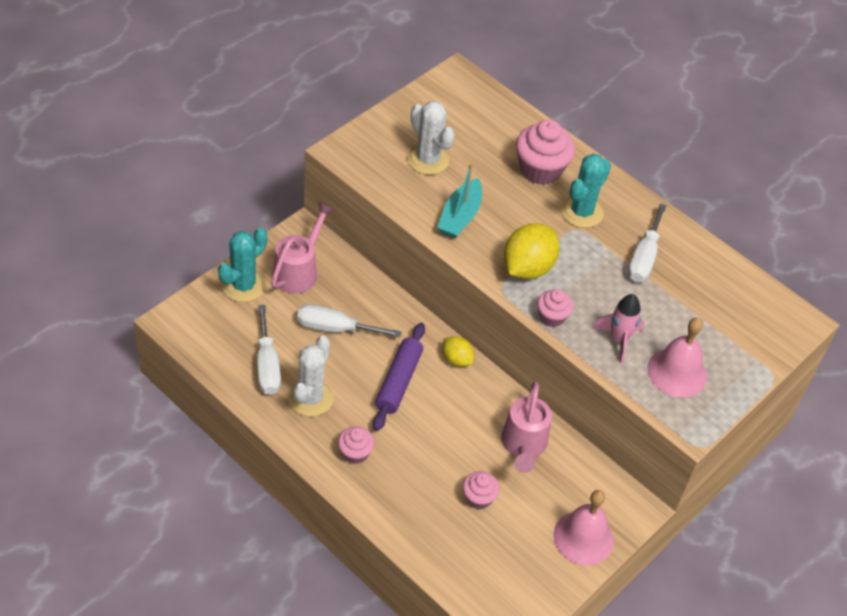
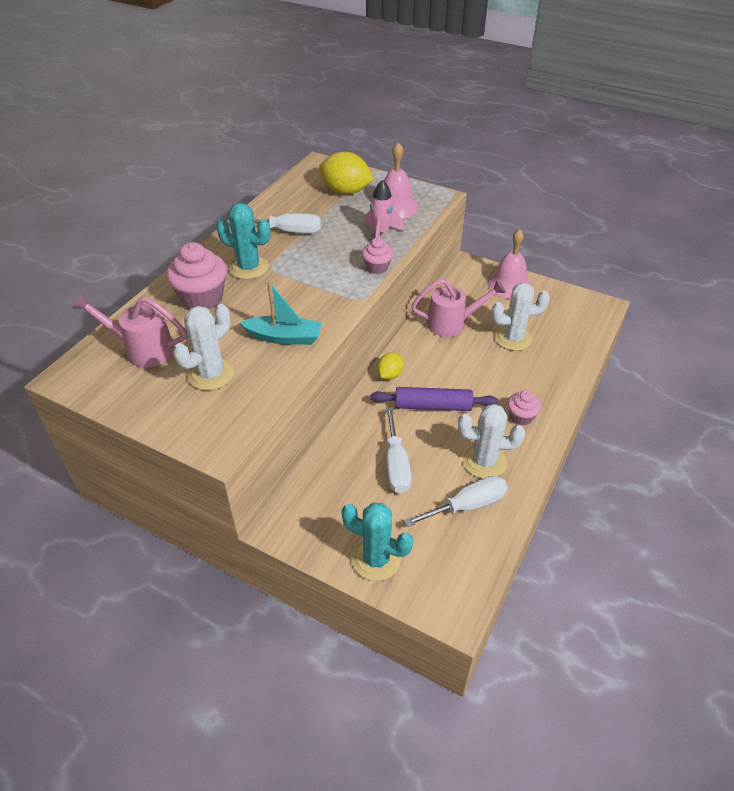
camera: 100 degrees left, 5 degrees down
(298, 271) = (336, 515): pink watering can -> pink watering can (143, 349)
(478, 498) = (513, 338): pink cupcake -> white cactus
(527, 268) = (329, 287): yellow lemon -> yellow lemon (346, 191)

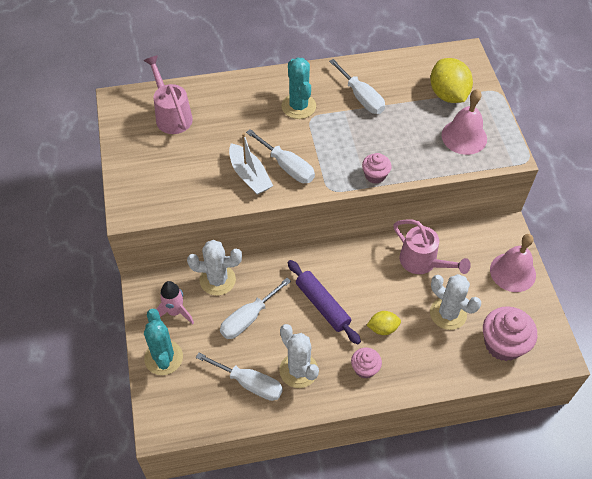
camera: 50 degrees right, 10 degrees up
(202, 298) = (244, 106): pink cupcake -> pink cupcake (503, 344)
(211, 374) = (182, 164): white cactus -> white cactus (217, 280)
(284, 337) = (249, 176): turquoise boat -> white boat
(304, 309) = (287, 167): none -> white screwdriver
(381, 233) = (418, 151): pink rocket -> pink rocket (175, 312)
(390, 375) = (328, 259): yellow lemon -> yellow lemon (383, 328)

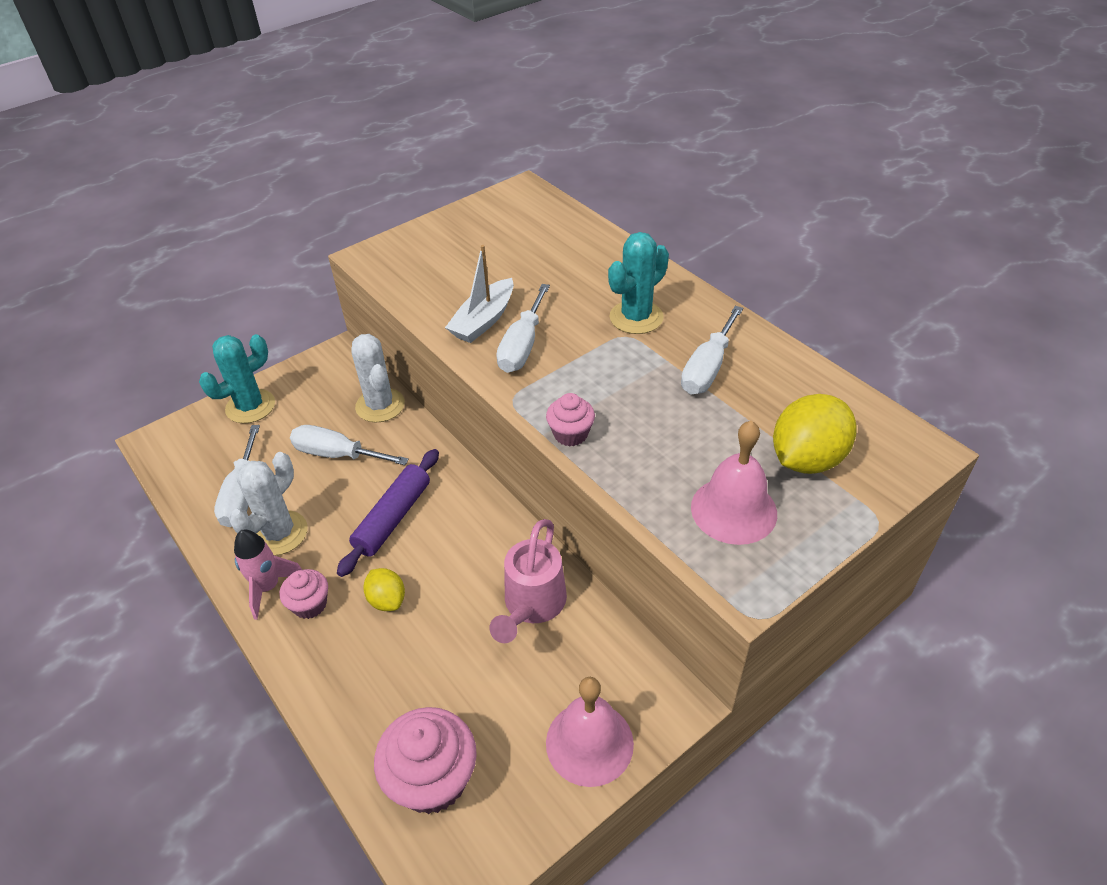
camera: 65 degrees right, 10 degrees down
(172, 116) = (531, 230): pink watering can -> none
(175, 312) = (317, 390): pink rocket -> pink rocket (268, 587)
(448, 313) = (454, 674): white cactus -> none

